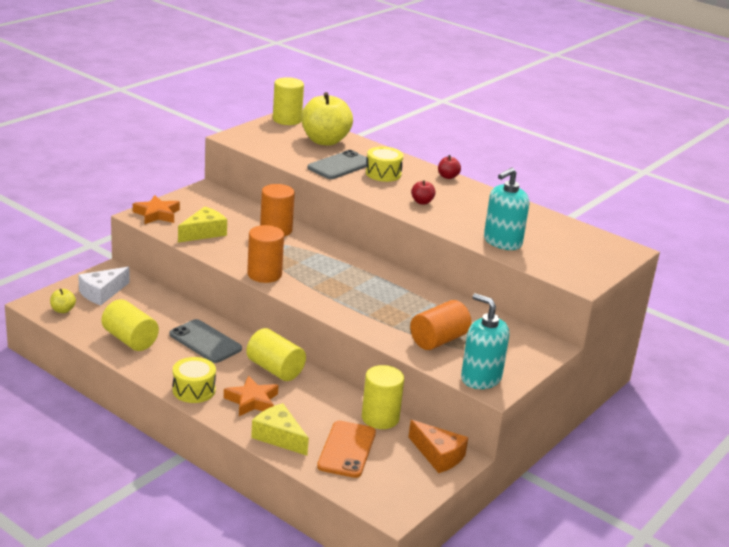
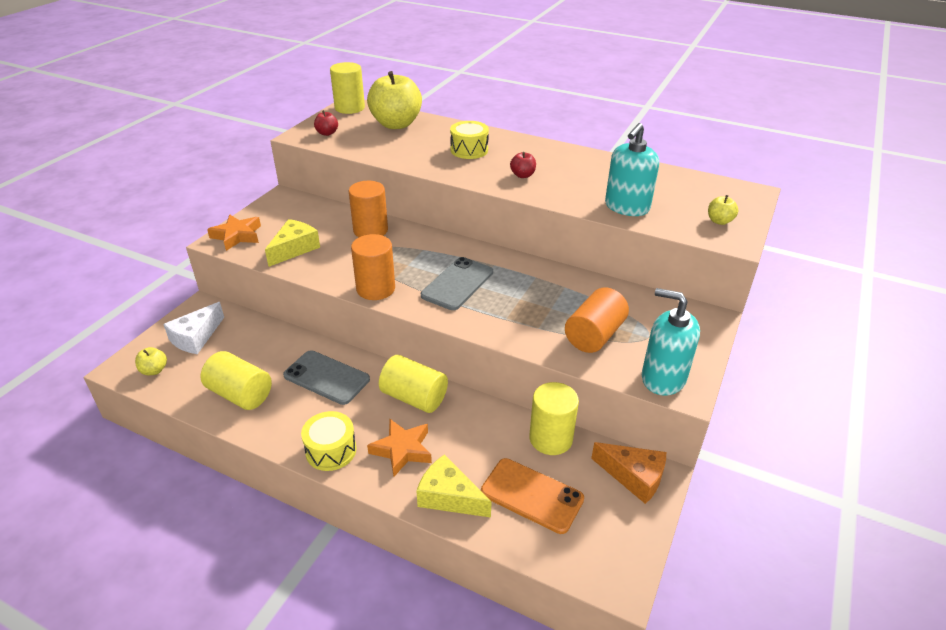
camera: 10 degrees left, 10 degrees up
(340, 166) = (422, 149): grey phone -> grey phone (457, 284)
(346, 449) = (531, 495): orange phone -> orange phone turned 60 degrees counterclockwise
(448, 177) = (534, 142): red apple -> red apple (327, 133)
(580, 266) = (719, 221): none -> yellow apple

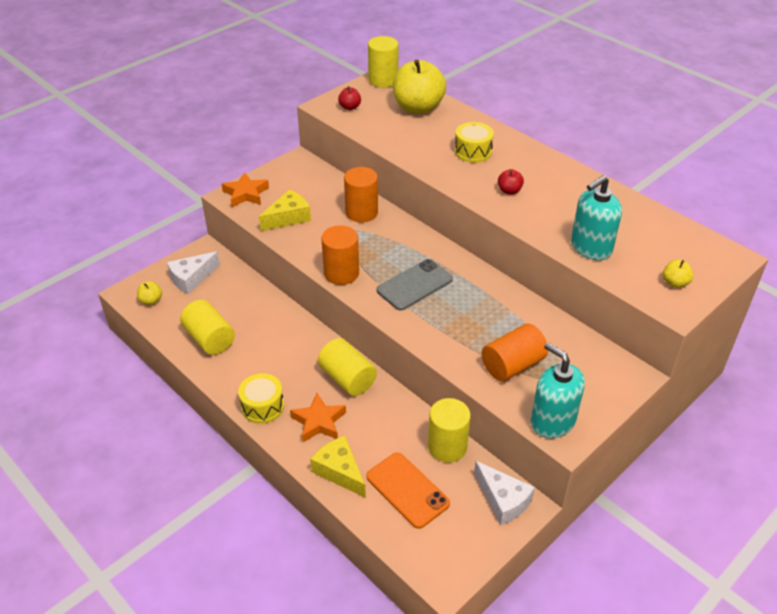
camera: 20 degrees right, 5 degrees up
(326, 377) = (283, 341): grey phone -> none
(634, 477) = (503, 500): orange cheese -> white cheese

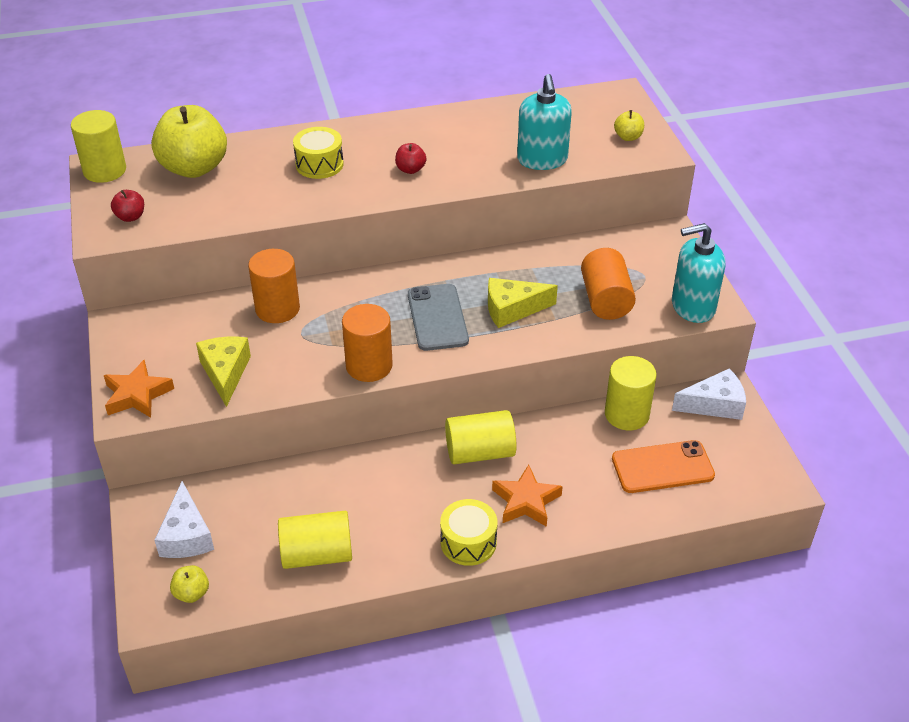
camera: 60 degrees left, 0 degrees up
(339, 471) = (606, 510): yellow cheese -> yellow cheese (512, 309)

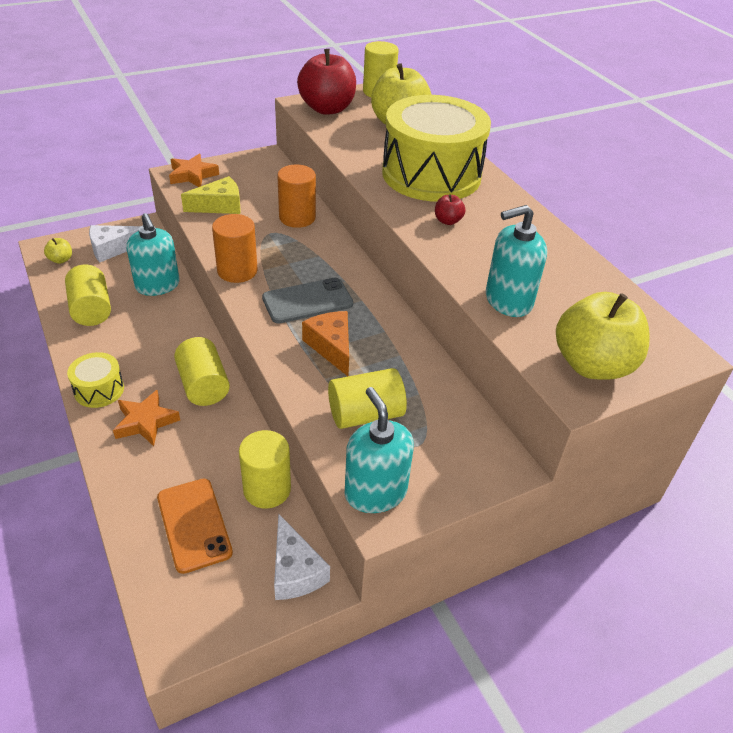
camera: 75 degrees right, 0 degrees up
(130, 217) = (327, 109): red apple -> red apple, size x2.34
(287, 488) = (157, 285): none -> turquoise soap dispenser
(319, 164) = (431, 174): yellow drum -> yellow drum, size x2.29
(512, 309) = (331, 347): yellow cheese -> orange cheese
(605, 300) = (365, 414): orange cylinder -> yellow cylinder
(628, 137) = (592, 365): yellow apple -> yellow apple, size x2.34

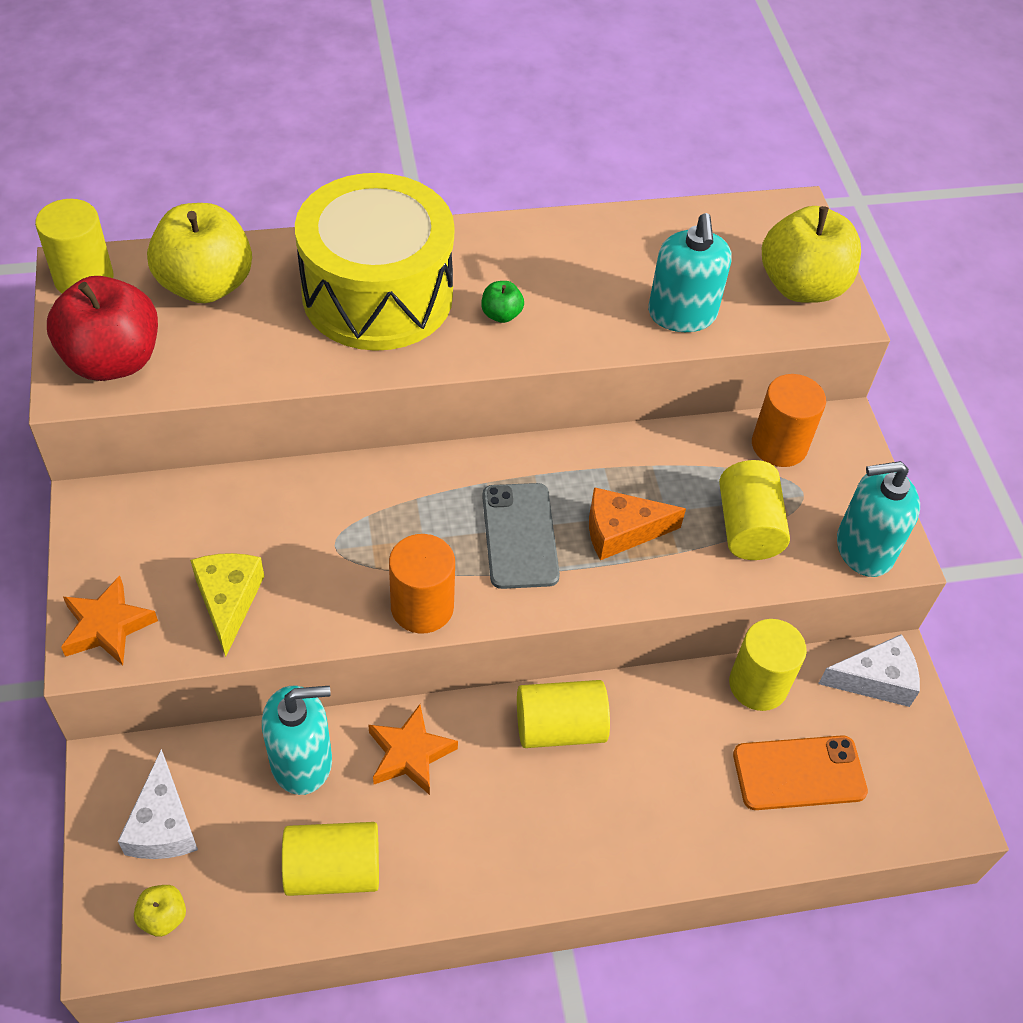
camera: 75 degrees left, 10 degrees up
(99, 390) = (534, 869): yellow drum -> none
(146, 422) = (615, 810): orange star -> orange star (410, 754)
(297, 218) = (306, 502): orange cylinder -> orange cylinder (779, 445)
(447, 221) = (501, 314): red apple -> green apple

